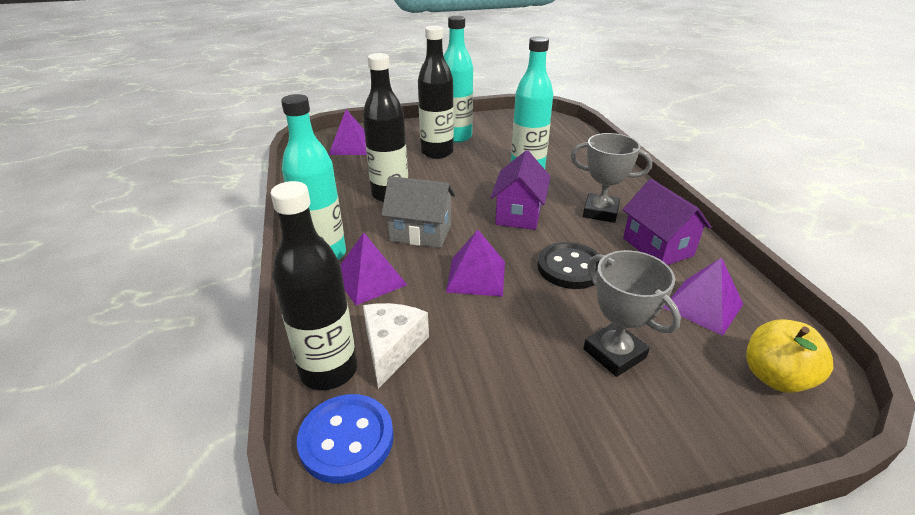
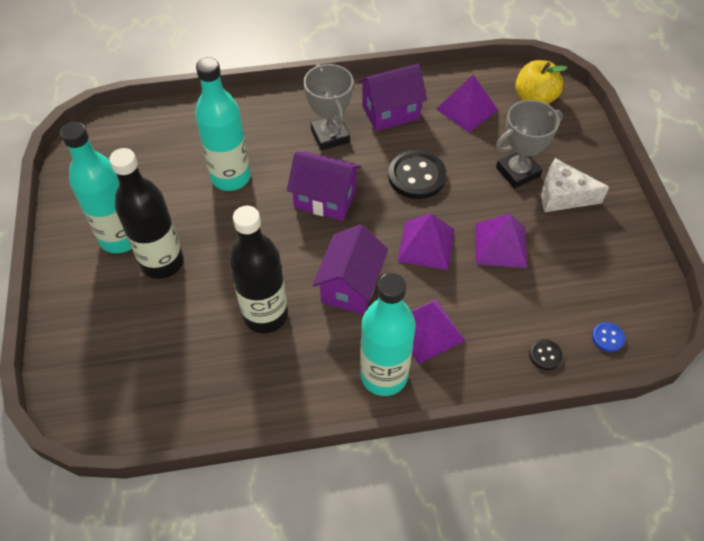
camera: 85 degrees left, 20 degrees up
(329, 370) = (545, 355): black bottle -> black button
(346, 439) = (607, 337): blue button -> blue button, size x0.48
(351, 146) = (112, 368): purple pyramid -> purple pyramid (500, 245)
(392, 348) = (518, 310): white cheese -> white cheese (562, 196)
(421, 233) = (351, 286): grey house -> purple house
(600, 212) = (330, 136): grey trophy -> grey trophy turned 45 degrees counterclockwise

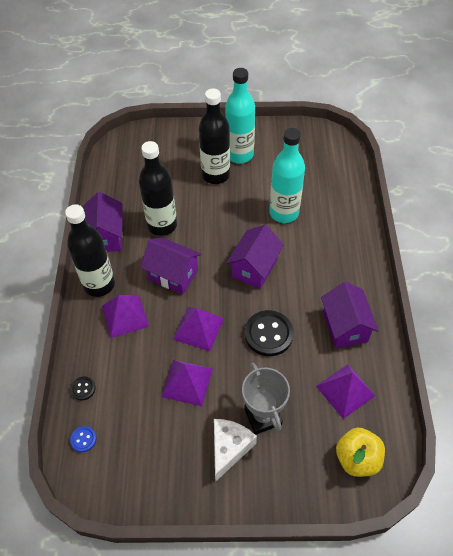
camera: 100 degrees right, 0 degrees up
(295, 387) = (106, 236): none -> purple house
(330, 136) = (320, 278): grey trophy -> none
(384, 375) = (99, 284): turquoise bottle -> black bottle

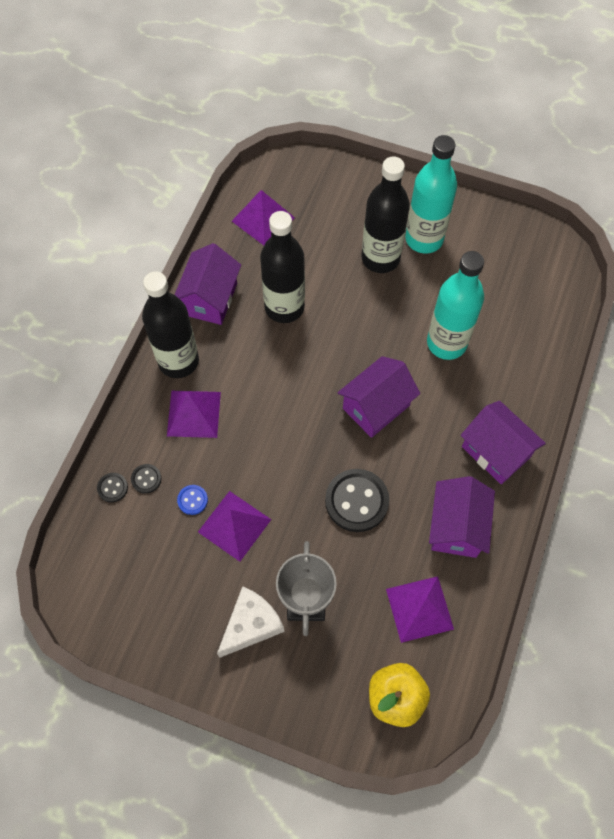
camera: 20 degrees right, 10 degrees up
(83, 439) = (91, 549): blue button -> blue button (192, 500)
(107, 373) = (146, 479): none -> black button
(173, 275) = (271, 380): purple house -> purple house (495, 452)
(198, 328) = (274, 462): purple pyramid -> purple pyramid (263, 219)

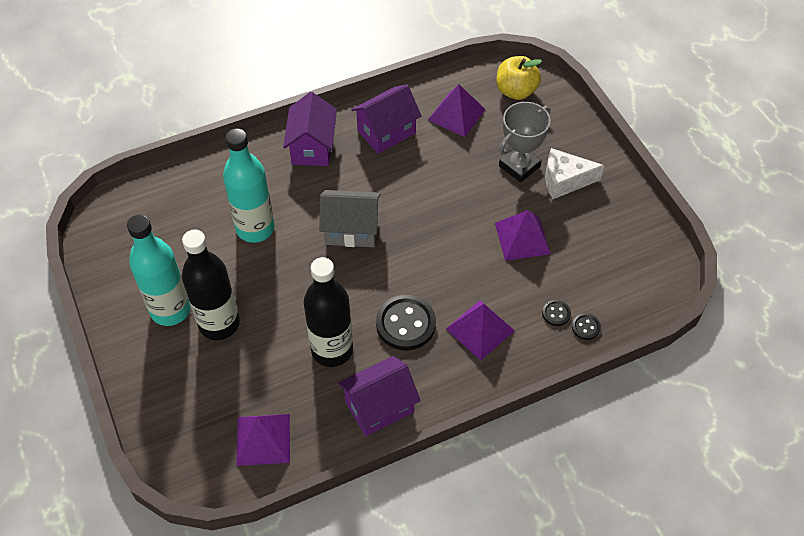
camera: 135 degrees left, 10 degrees down
(178, 361) = (454, 378): black bottle -> none
(192, 500) = (536, 274): blue button -> none
(356, 501) = (429, 190): black button -> black button (406, 324)
(376, 407) = (351, 230): purple house -> grey house

